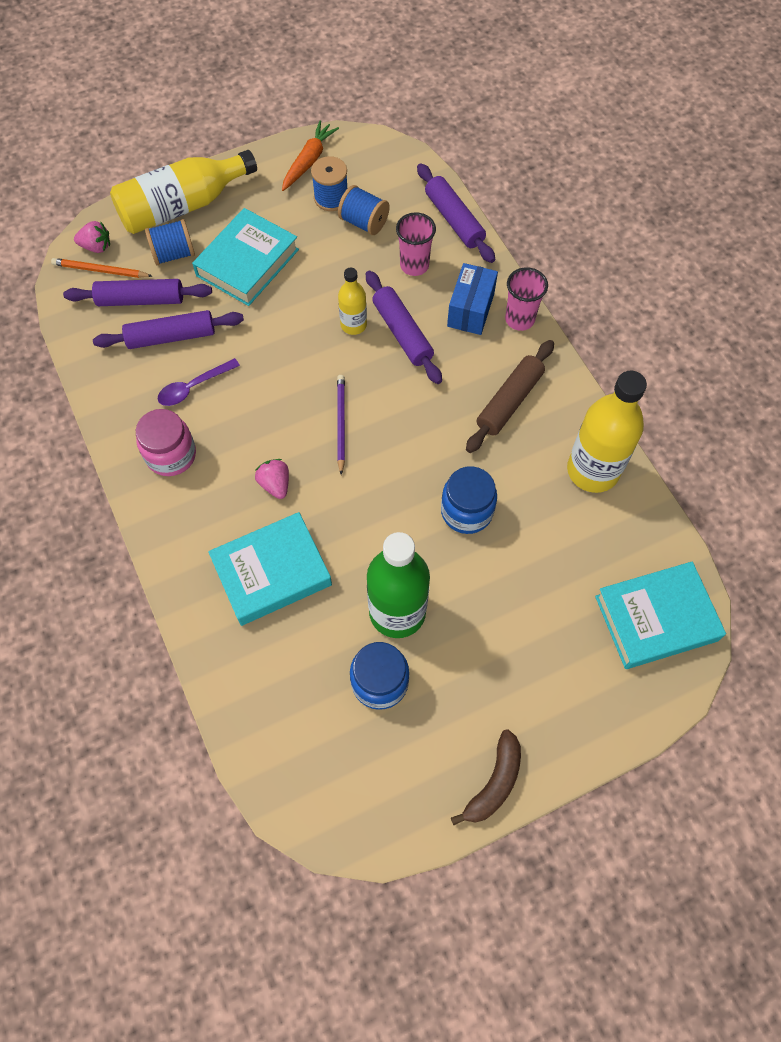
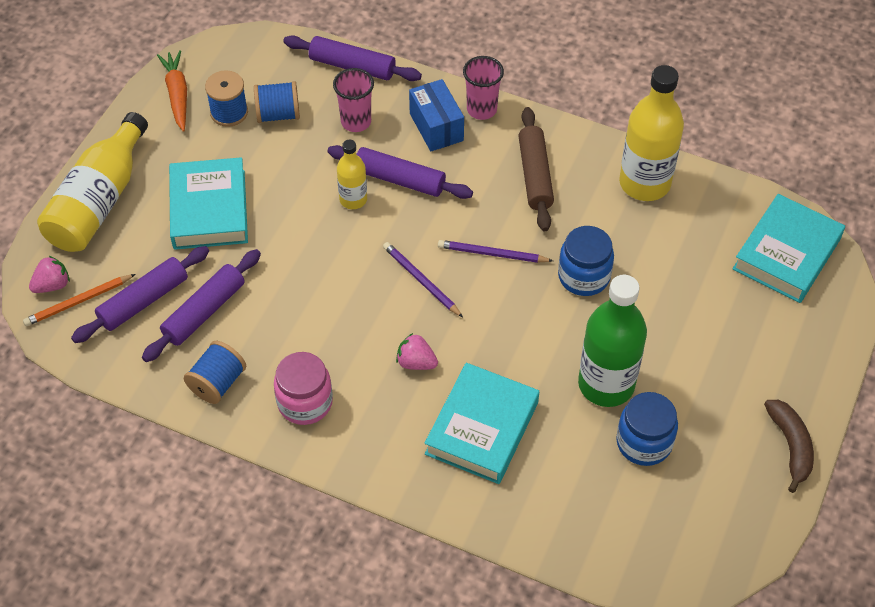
camera: 40 degrees left, 10 degrees down
(174, 254) = (134, 245): blue spool -> blue spool (217, 383)
(193, 387) = (267, 338): purple spoon -> none
(414, 441) = (492, 254): none -> purple pencil

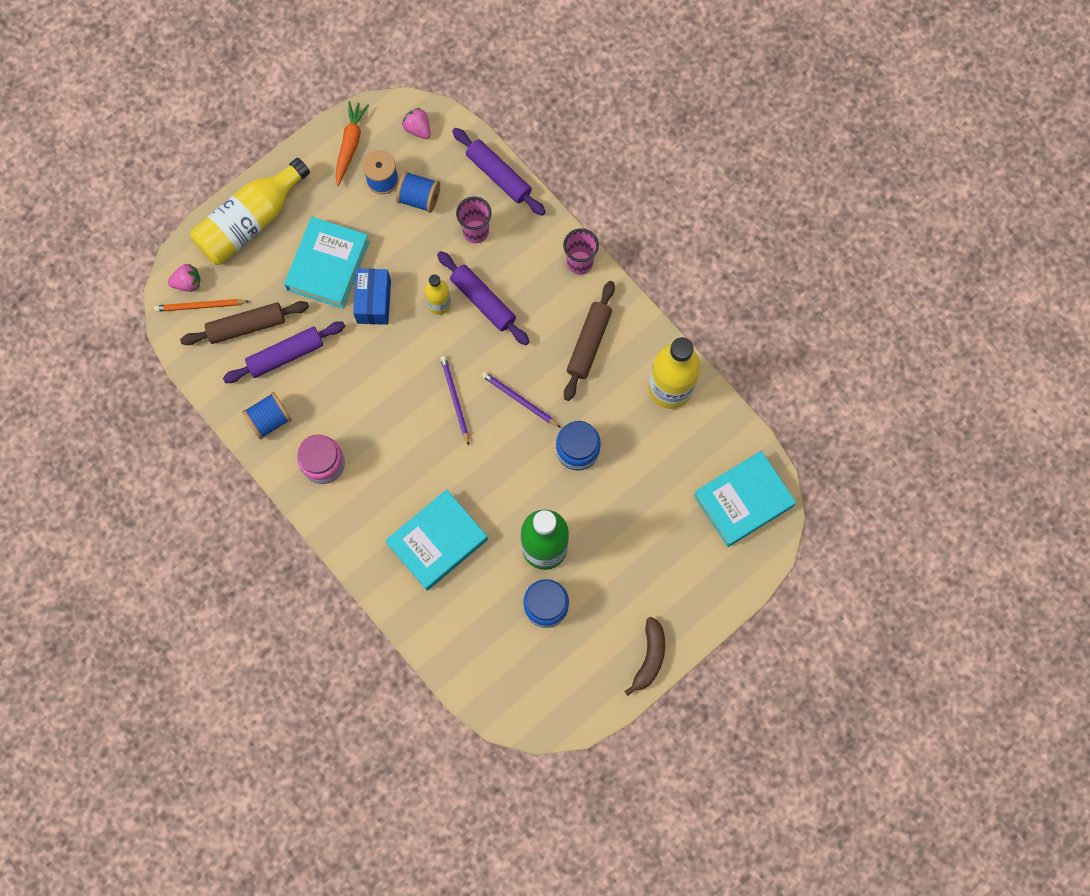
camera: 25 degrees right, 20 degrees up
(144, 301) = (247, 326): purple rolling pin -> brown rolling pin
(416, 362) = (417, 467): pink strawberry -> pink strawberry (418, 129)
(436, 127) = (535, 264): blue box -> blue box (374, 302)

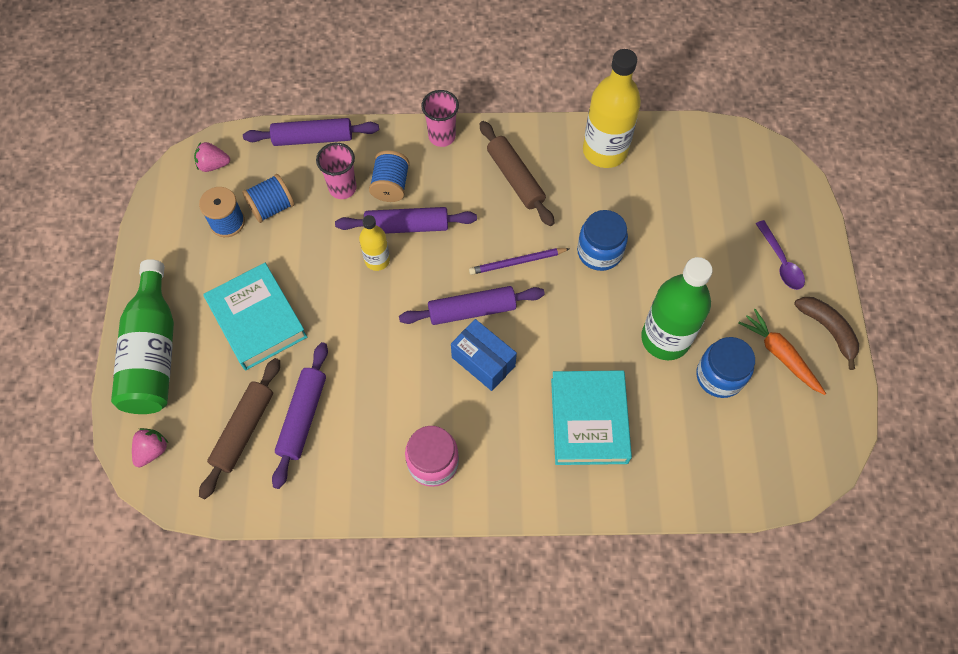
camera: 50 degrees left, 10 degrees down
(200, 306) = (185, 456): orange pencil -> none
(250, 221) = (153, 352): yellow bottle -> green bottle
(270, 419) = (349, 478): blue spool -> blue spool (391, 186)
(350, 144) = (172, 223): orange carrot -> orange carrot (780, 354)
(374, 302) = (325, 308): blue box -> blue box (483, 362)
(455, 399) = (472, 310): purple pencil -> purple rolling pin
(680, 586) = (781, 262): none -> purple spoon
(743, 500) = (742, 168): turquoise book -> none

